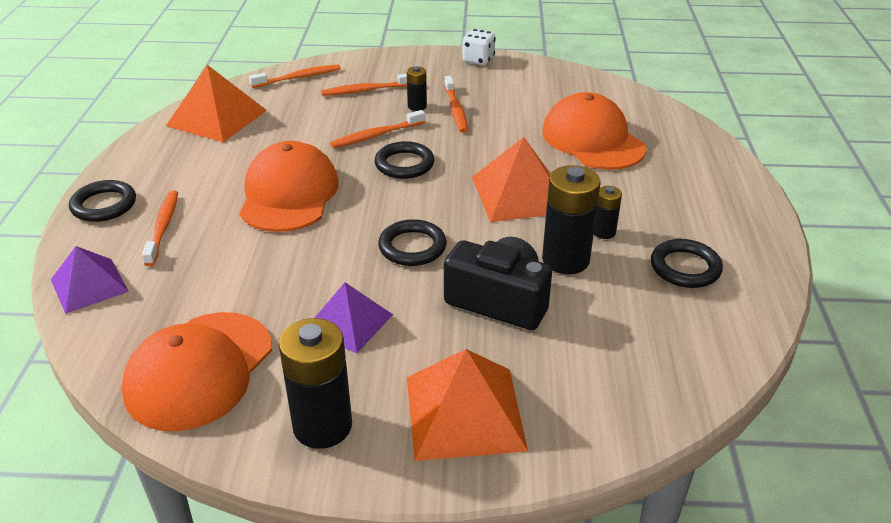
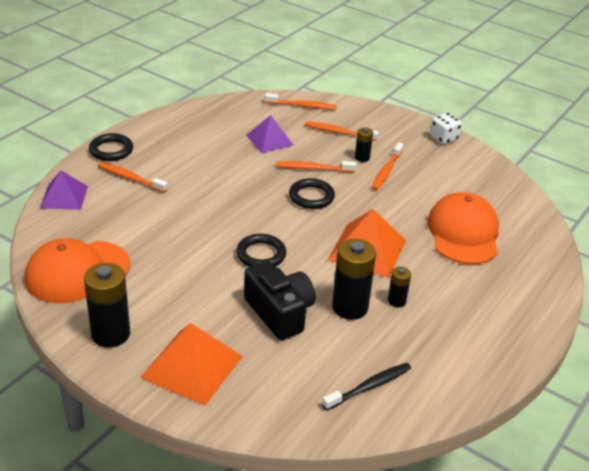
camera: 30 degrees right, 0 degrees up
(163, 227) = (130, 178): orange toothbrush -> orange toothbrush turned 90 degrees counterclockwise
(217, 117) = (224, 116): orange pyramid -> none
(289, 194) = (220, 187): orange cap -> none
(348, 322) = (179, 283): purple pyramid -> purple pyramid (269, 140)
(674, 333) = (369, 387): none -> black toothbrush
(685, 268) = (426, 350): black ring -> none

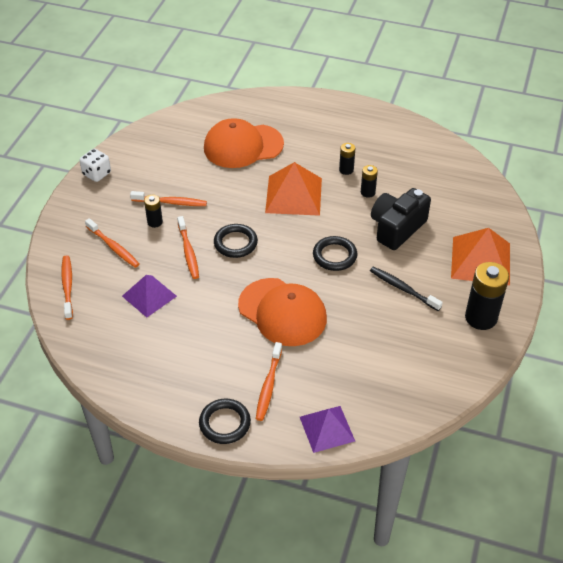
camera: 105 degrees left, 10 degrees up
(77, 272) = (426, 369): orange cap -> orange cap (282, 312)
(339, 132) = (113, 247): orange toothbrush -> orange toothbrush turned 45 degrees counterclockwise
(350, 307) = (367, 192): black battery -> black battery, size x0.52
(369, 387) = (439, 170): black toothbrush -> black toothbrush (403, 289)

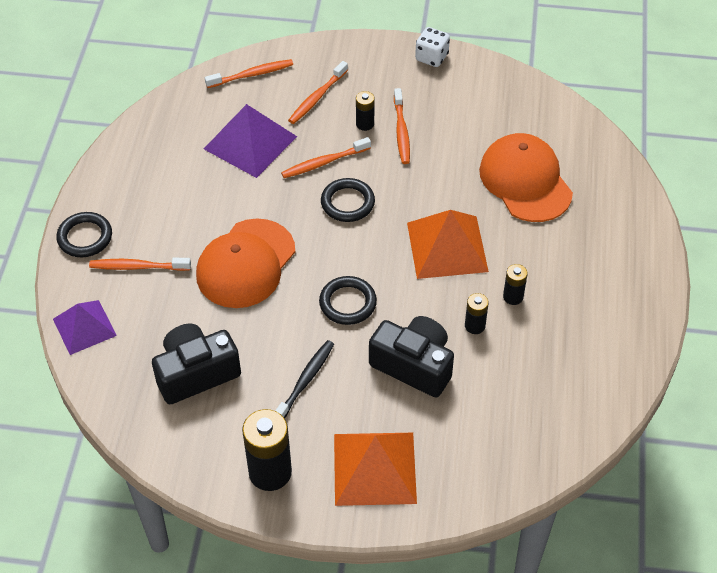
camera: 80 degrees right, 5 degrees up
(149, 296) = (250, 142): purple pyramid -> purple pyramid, size x1.51
(387, 354) = (196, 373): none -> black camera

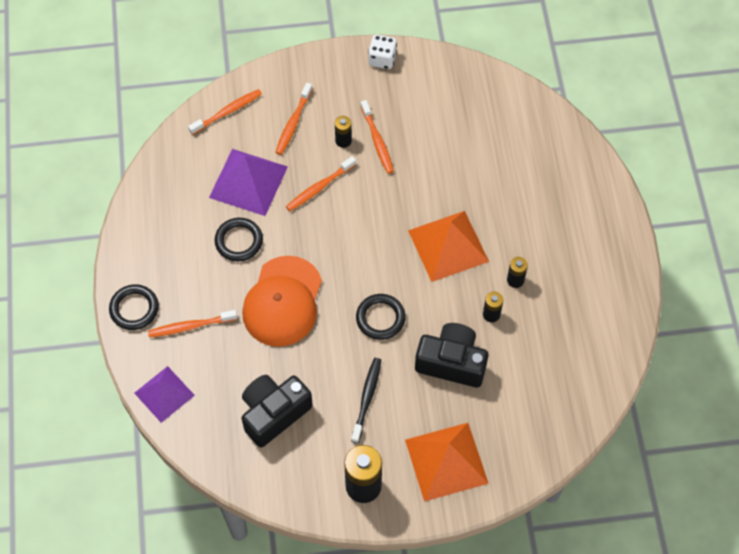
camera: 15 degrees left, 10 degrees up
(347, 203) = (352, 222): black ring -> black ring (239, 241)
(525, 181) = (496, 167): orange cap -> none

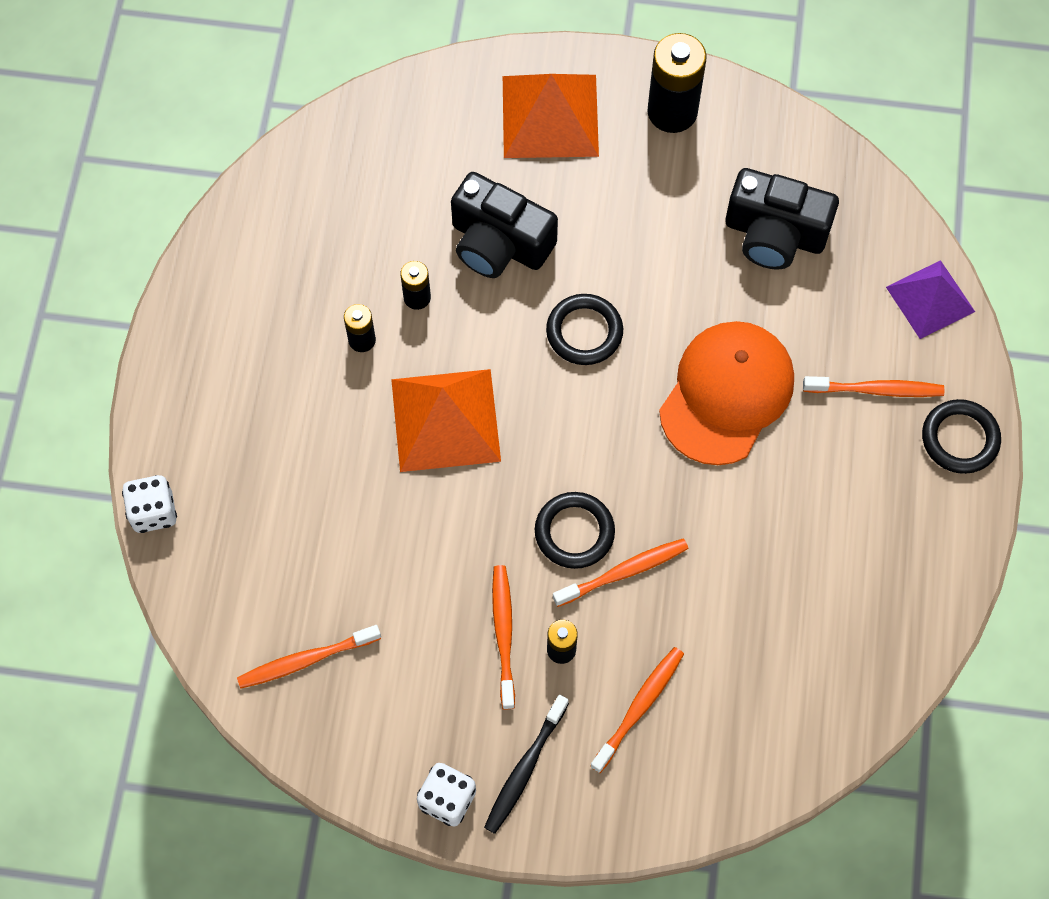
camera: 165 degrees left, 5 degrees up
(227, 112) = (751, 760): orange toothbrush -> orange toothbrush (306, 660)
(239, 241) = (776, 510): black ring -> black ring (574, 532)
(248, 181) = (740, 613): purple pyramid -> none
(274, 413) = (774, 234): black camera -> black camera turned 45 degrees clockwise
(367, 398) = (636, 222): black toothbrush -> black toothbrush (525, 768)
(595, 157) = (153, 512): none -> white dice

